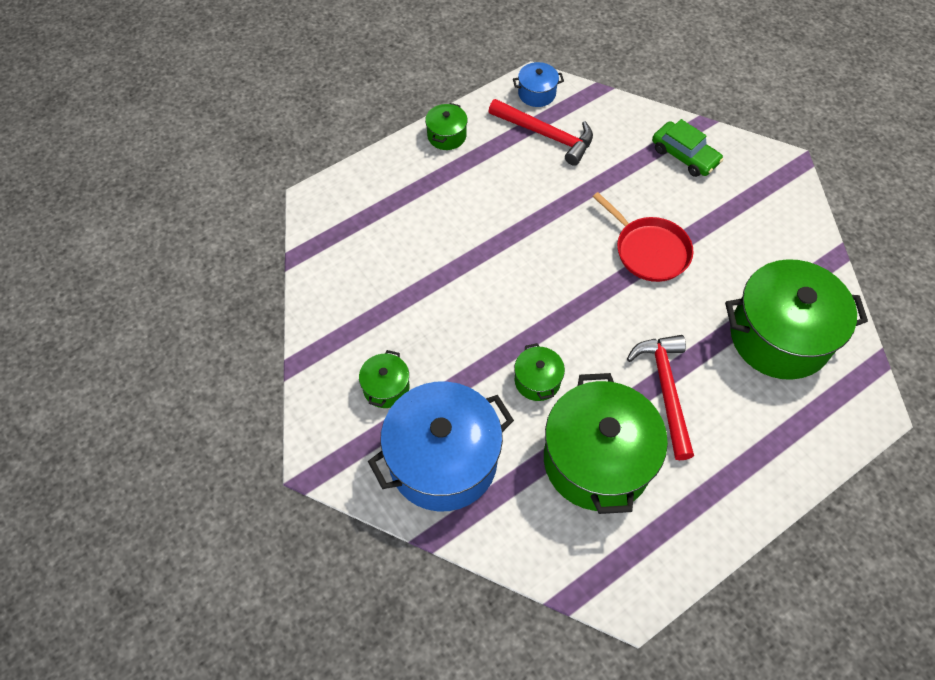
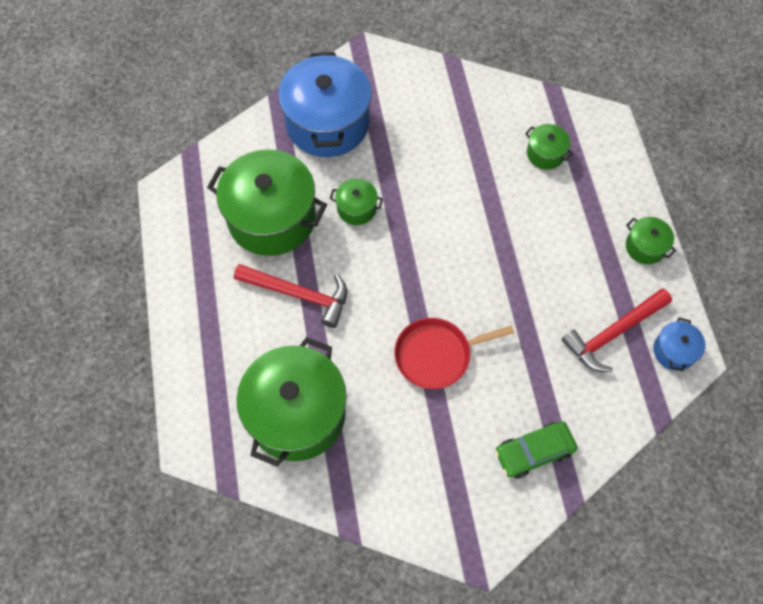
camera: 115 degrees right, 5 degrees up
(386, 388) = (403, 110): green pot -> green pot (545, 154)

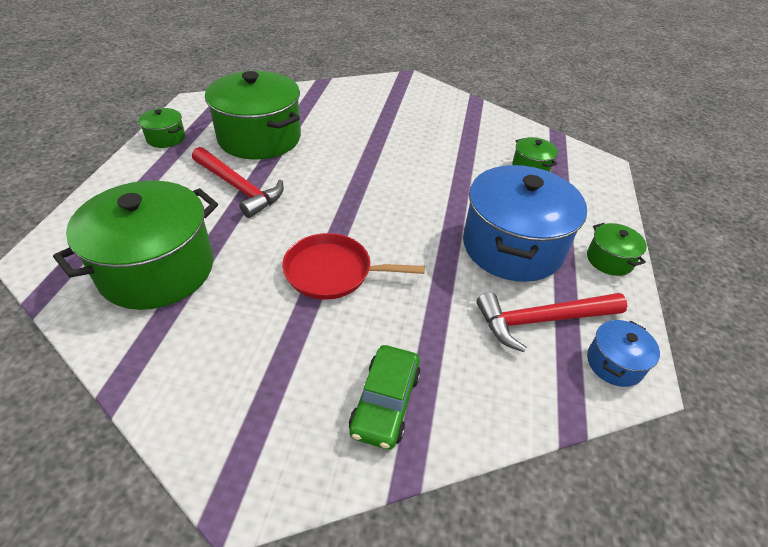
camera: 20 degrees right, 20 degrees down
(327, 123) = (349, 103): blue pot -> blue pot (512, 246)
(356, 208) = (335, 152): green pot -> green pot (166, 138)
(534, 452) = (385, 402): green car -> green car turned 75 degrees counterclockwise

